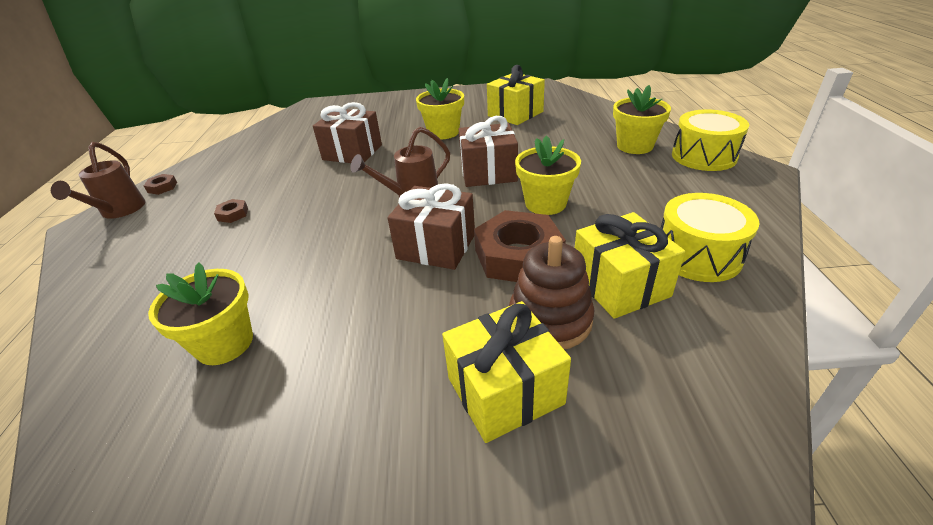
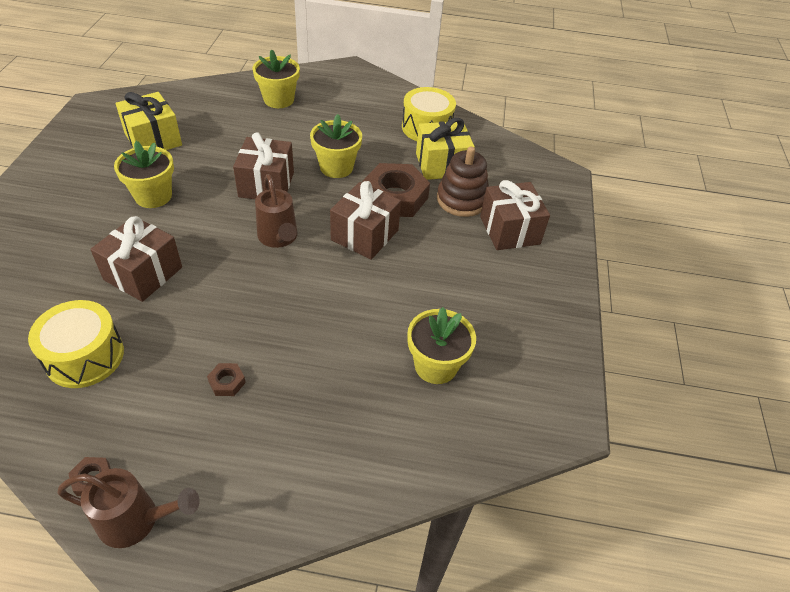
camera: 85 degrees left, 10 degrees up
(505, 390) = (509, 230): yellow gift -> brown gift
(703, 156) = (317, 79): yellow drum -> yellow drum (85, 356)

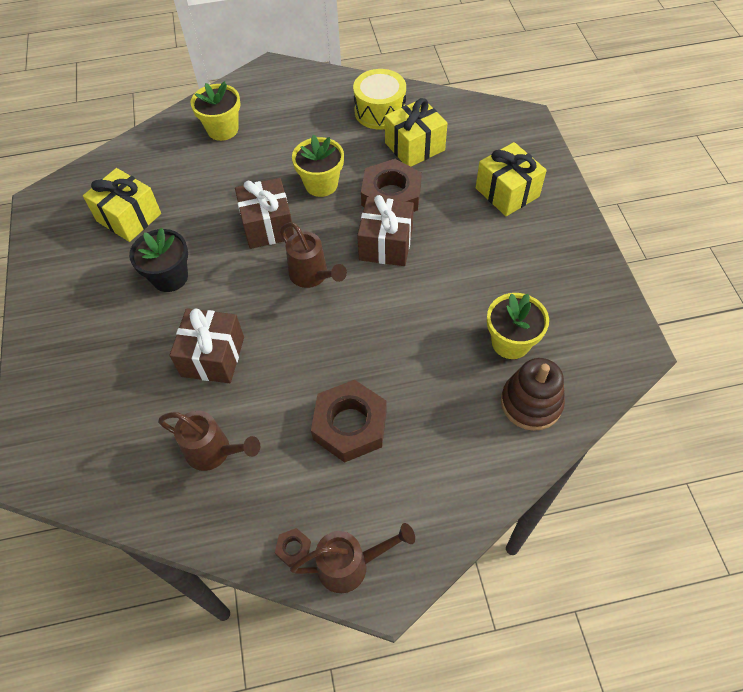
camera: 15 degrees left, 10 degrees up
(85, 356) = (214, 452): yellow drum -> brown watering can
(153, 196) = (170, 277): yellow flower pot -> black flower pot
(227, 382) = (350, 425): brown nut -> brown nut, size x2.39
(462, 200) = (451, 177): brown stacking toy -> brown stacking toy (531, 403)
(509, 230) = (507, 192): brown gift -> yellow gift

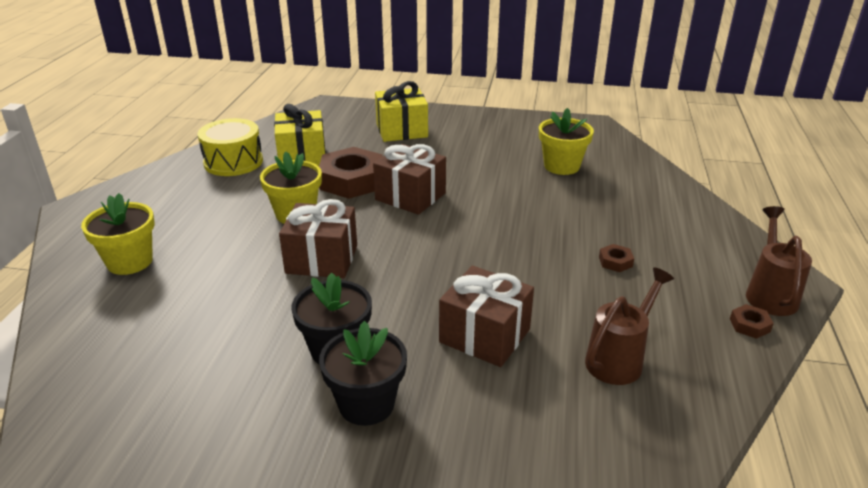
camera: 70 degrees left, 25 degrees down
(124, 314) = (366, 404): none -> black flower pot
(129, 217) = (195, 371): yellow gift -> none
(312, 276) = (417, 245): brown watering can -> none
(350, 425) = (615, 262): brown nut -> brown nut, size x0.42
(531, 403) = (625, 172): brown stacking toy -> none

